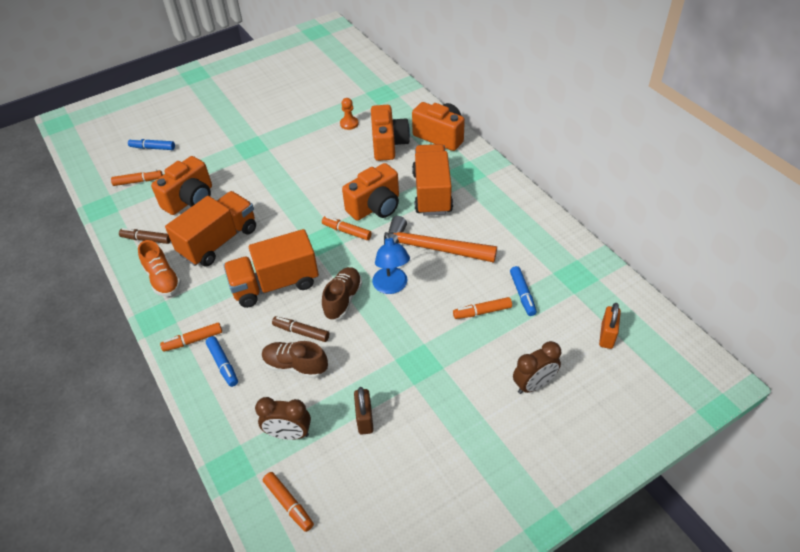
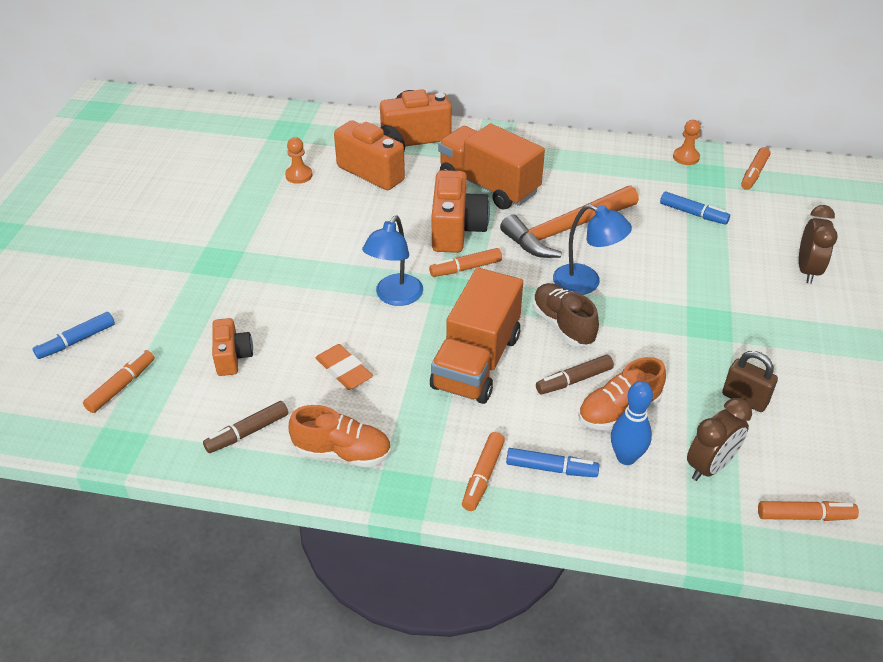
camera: 50 degrees left, 5 degrees down
(190, 199) = (232, 357): orange camera -> orange camera, size x0.59
(219, 241) = (344, 370): orange truck -> orange eraser
(261, 391) = (626, 457): none -> blue bowling pin
(293, 221) = (395, 297): none -> blue lamp
(295, 366) = (618, 411): brown shoe -> orange shoe
(482, 312) = (687, 248): orange marker -> orange marker (754, 174)
(581, 256) = (686, 157): none -> orange pawn
(607, 336) = (793, 200): orange padlock -> none

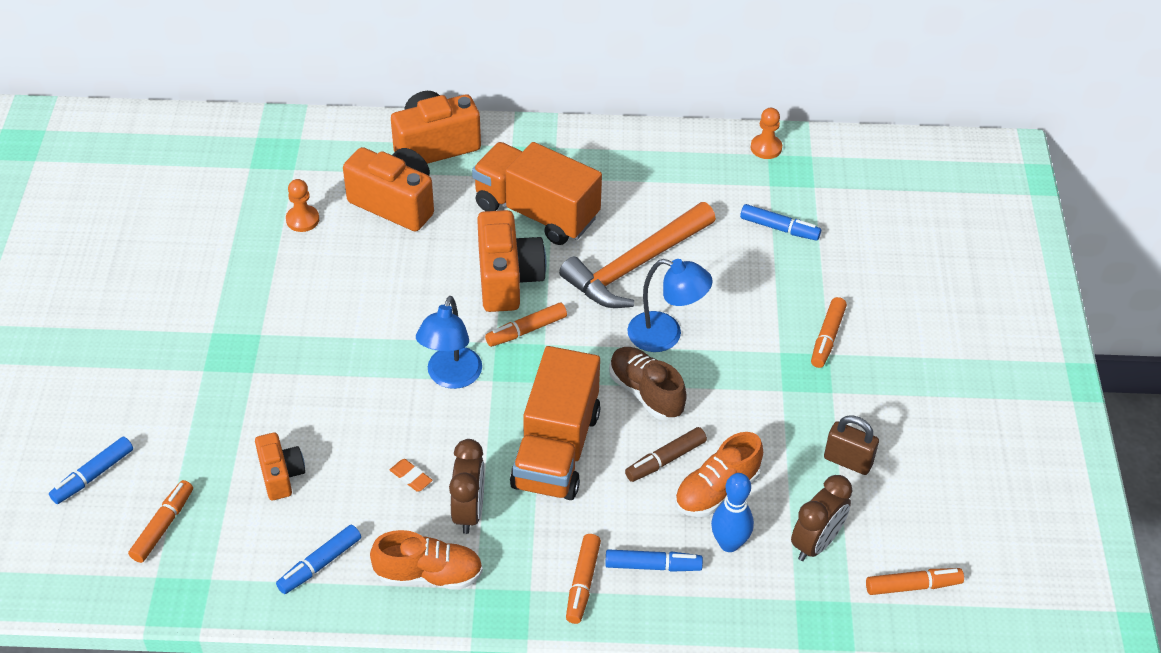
camera: 10 degrees left, 5 degrees up
(247, 432) = (320, 564): brown marker -> blue marker
(344, 370) = (411, 477): orange eraser -> orange eraser, size x0.61
(754, 174) = (846, 164): orange marker -> orange marker (827, 338)
(807, 270) = (910, 292): brown clock -> brown clock (469, 511)

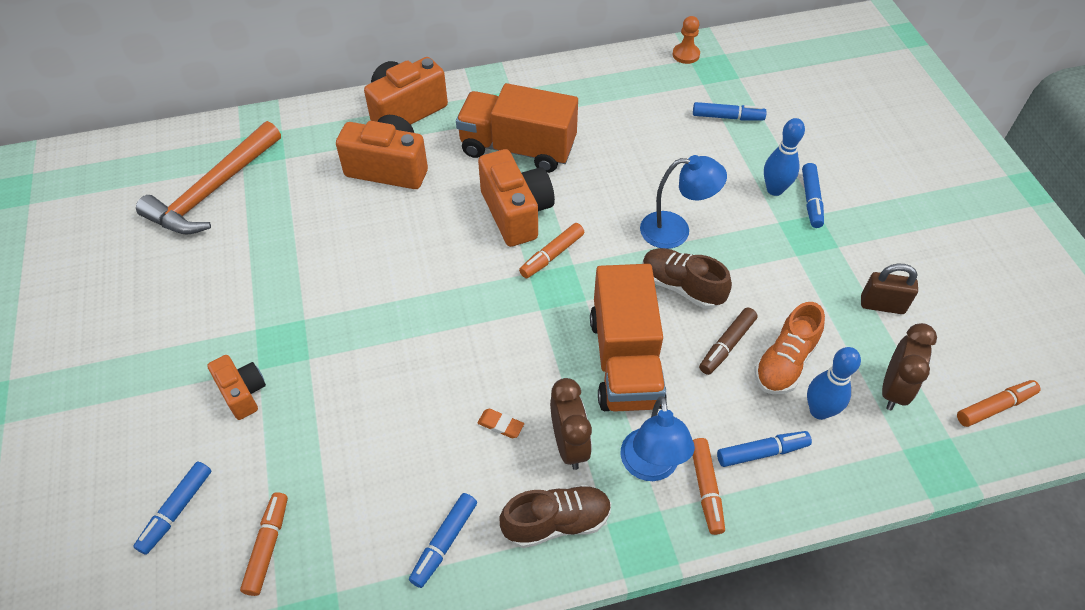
camera: 15 degrees left, 5 degrees up
(281, 475) = (372, 457): orange camera -> orange camera (243, 393)
(302, 220) = (308, 202): orange pawn -> none
(429, 574) = (557, 522): orange shoe -> brown shoe
(451, 377) = (501, 316): blue lamp -> blue lamp (651, 467)
(635, 265) = (622, 175): orange hammer -> orange hammer (213, 191)
(793, 317) = (774, 189): none -> blue bowling pin
(827, 338) = (811, 200): orange marker -> blue marker

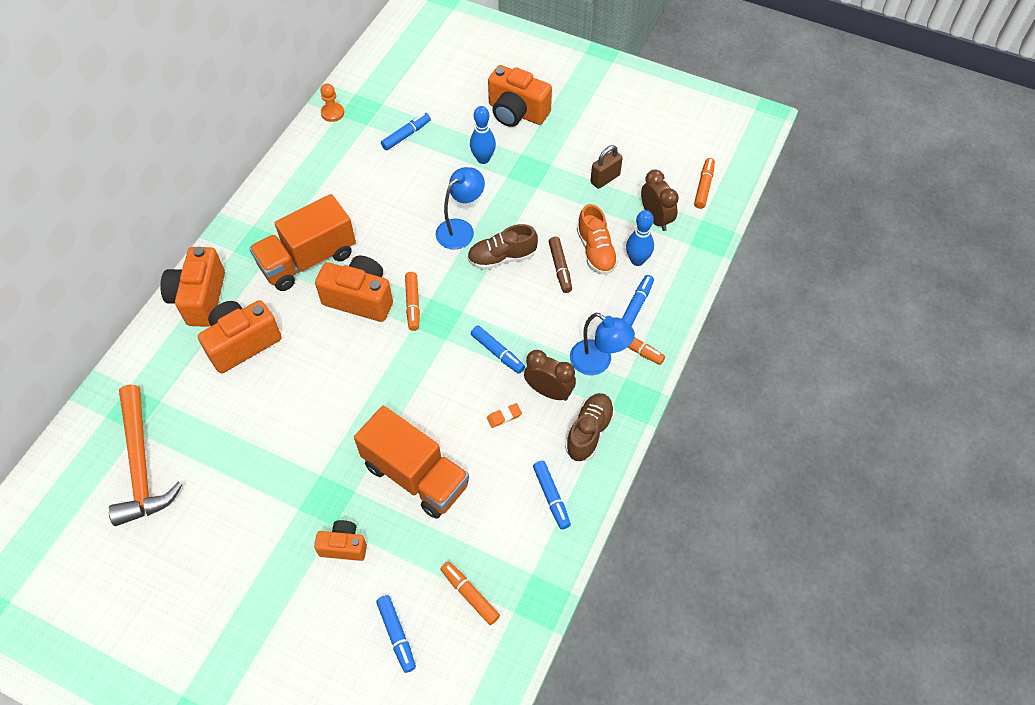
camera: 50 degrees left, 5 degrees up
(625, 361) = (522, 323): orange truck -> orange truck (416, 475)
(811, 200) = (508, 149): blue marker -> blue marker (497, 353)
(861, 175) = (517, 112): none -> orange camera

